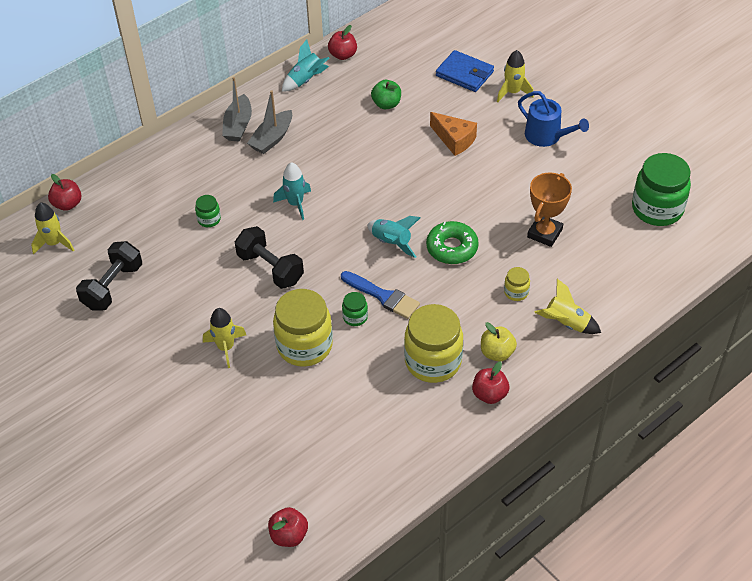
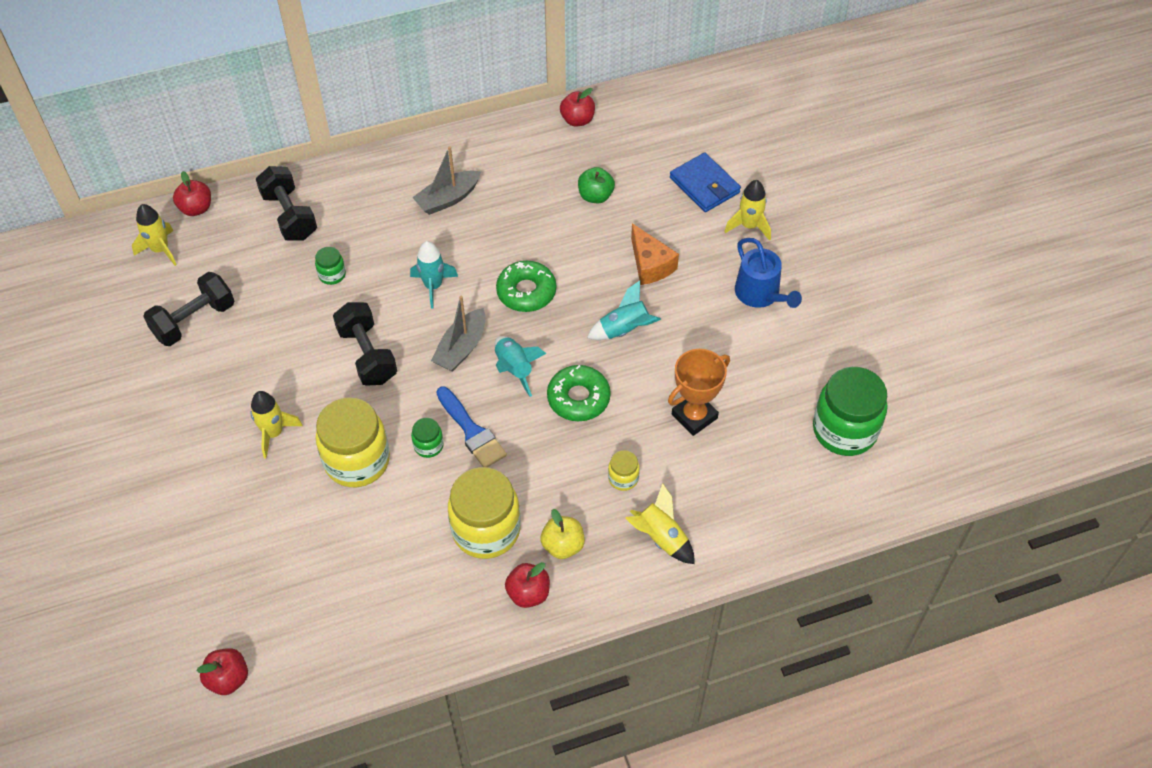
camera: 20 degrees right, 5 degrees up
(149, 187) = (289, 216): none -> black dumbbell
(238, 125) = (419, 171): grey boat -> grey boat (461, 348)
(305, 80) = (520, 138): turquoise rocket -> turquoise rocket (624, 330)
(370, 186) = (526, 292): none -> green donut

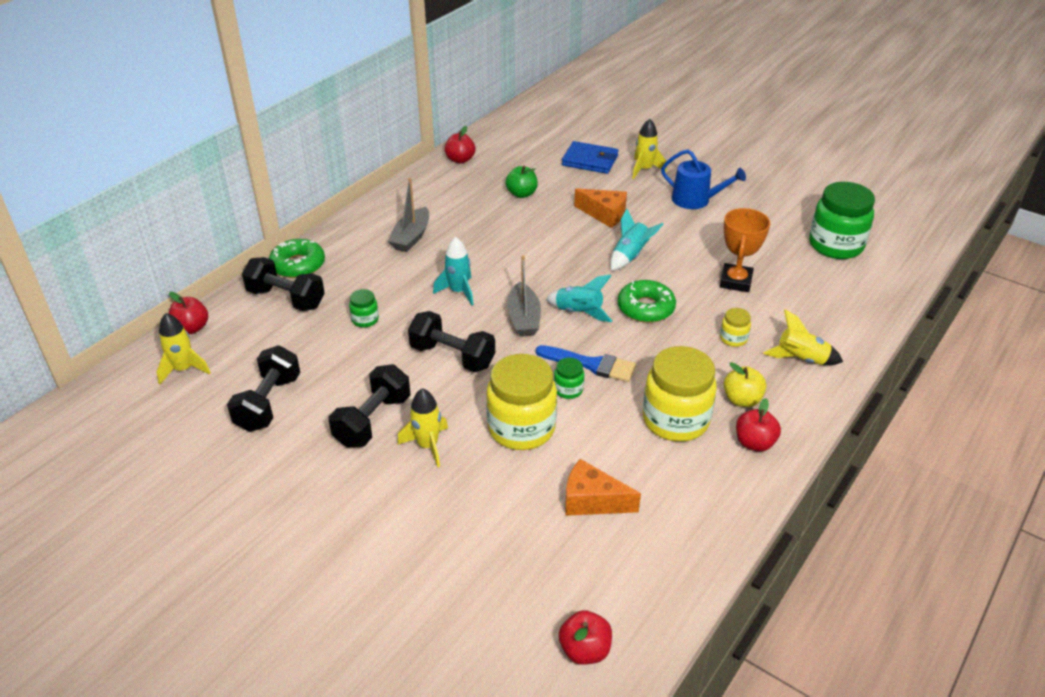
camera: 35 degrees left, 15 degrees down
(254, 384) = (373, 421): none -> black dumbbell
(348, 562) = (592, 501): none -> orange cheese
(526, 292) = (534, 265): green donut -> green donut (298, 265)

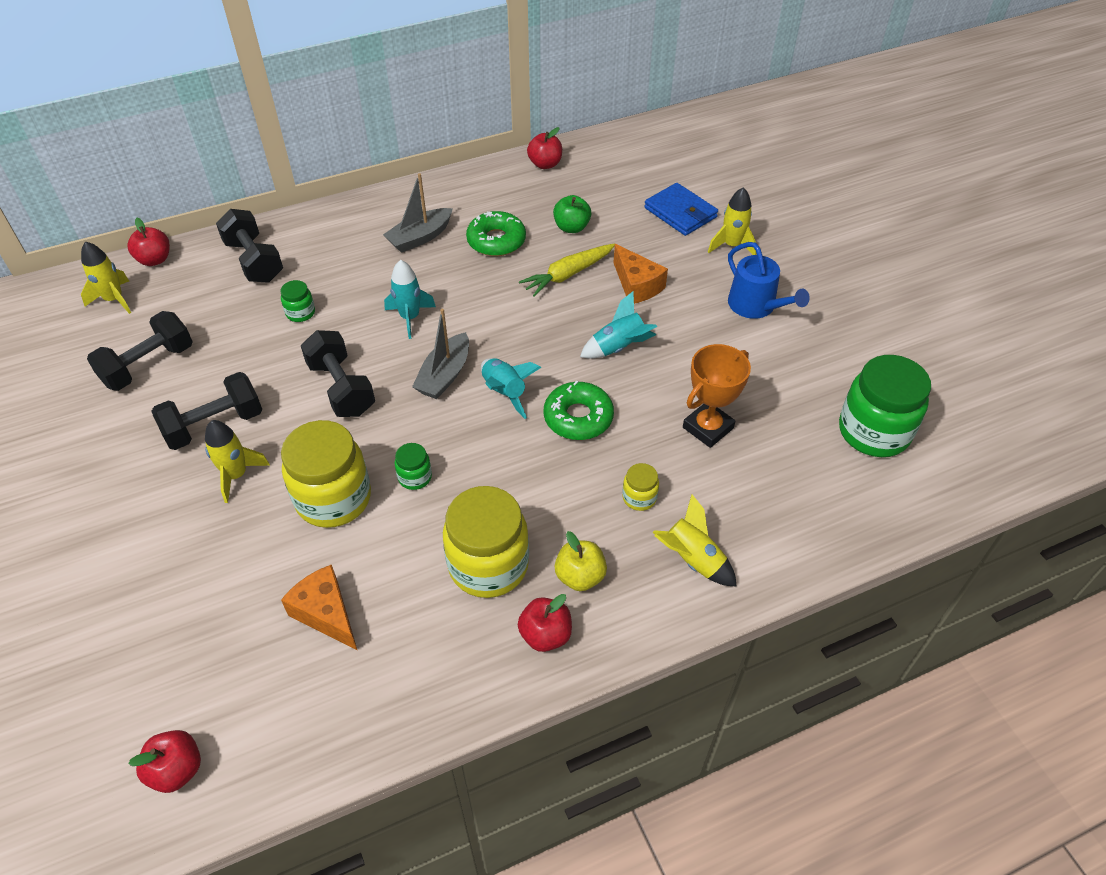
camera: 30 degrees right, 10 degrees up
(298, 265) = (294, 228): green donut -> green donut (496, 241)
(549, 224) = (568, 275): none -> yellow carrot
(591, 364) = (463, 459): blue brush -> none

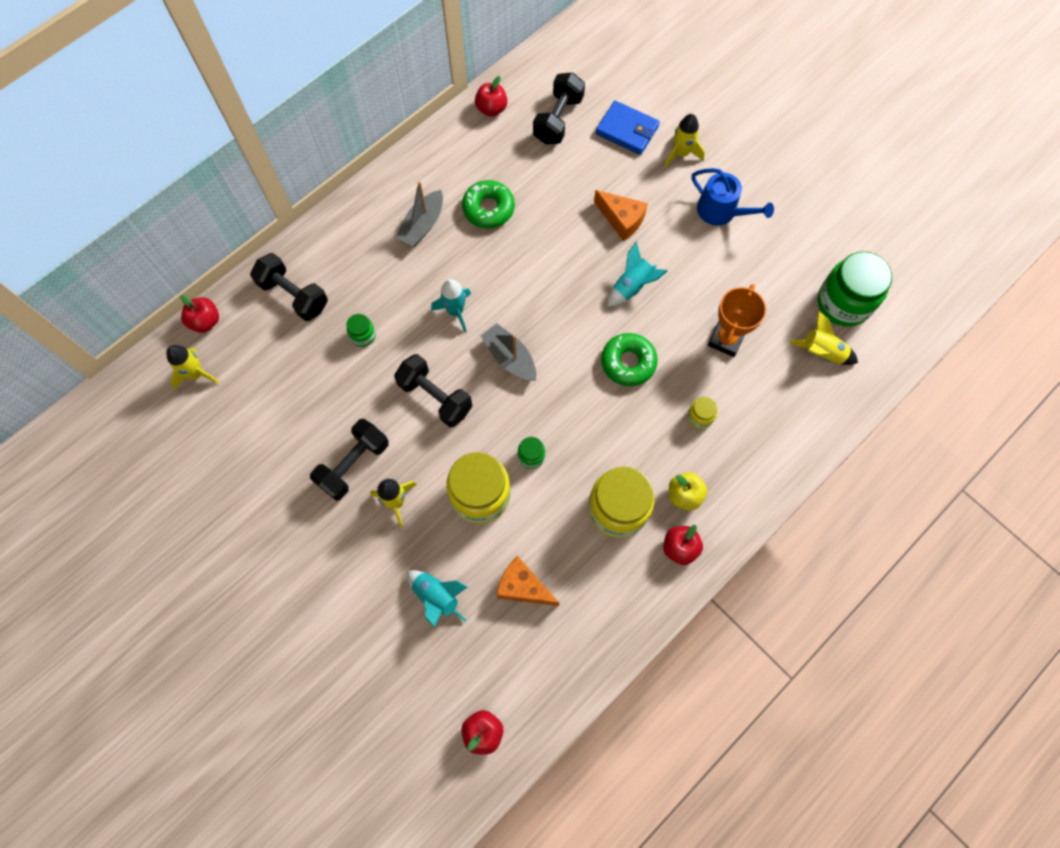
camera: 20 degrees left, 20 degrees up
(148, 365) = (266, 428): black dumbbell -> black dumbbell (558, 119)
(444, 375) = (510, 358): grey boat -> grey boat turned 135 degrees clockwise
(504, 392) = (563, 358): turquoise rocket -> turquoise rocket (437, 596)
(568, 275) = (562, 226): yellow carrot -> none
(571, 227) = (544, 174): green apple -> none
(692, 560) = (755, 455): yellow rocket -> yellow rocket (821, 353)

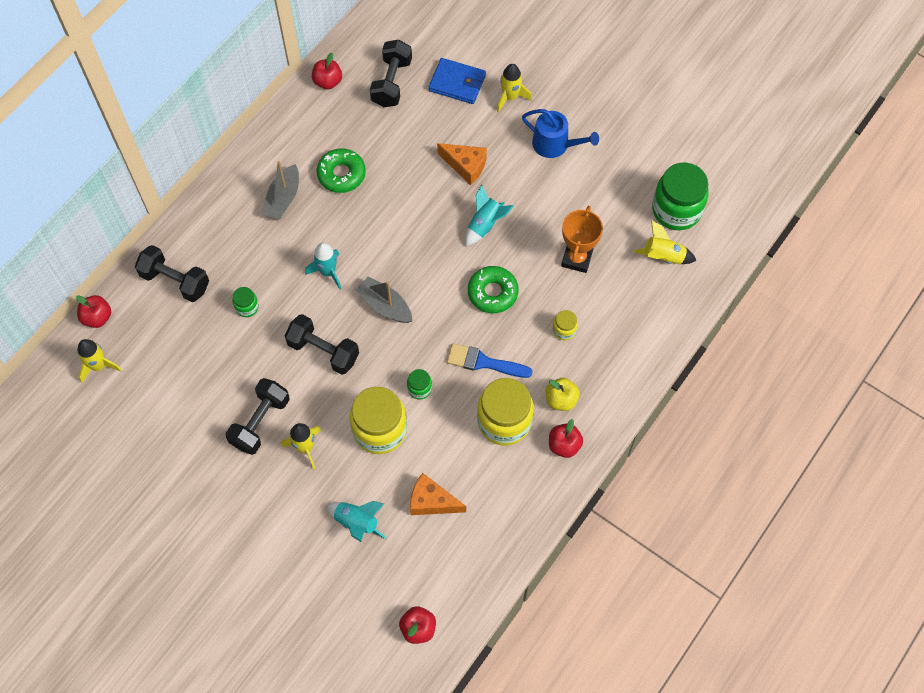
camera: 10 degrees left, 5 degrees down
(606, 438) = (483, 362): none -> blue brush

